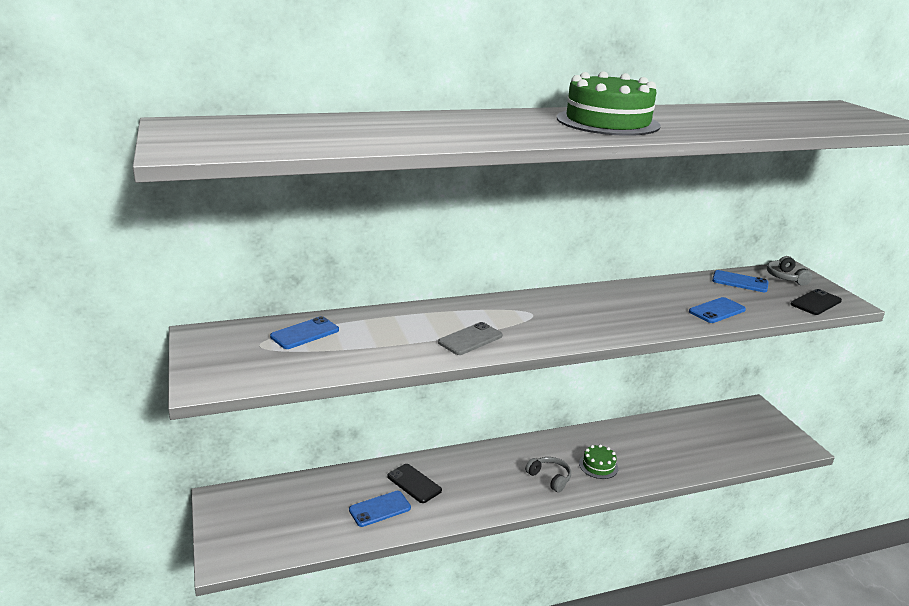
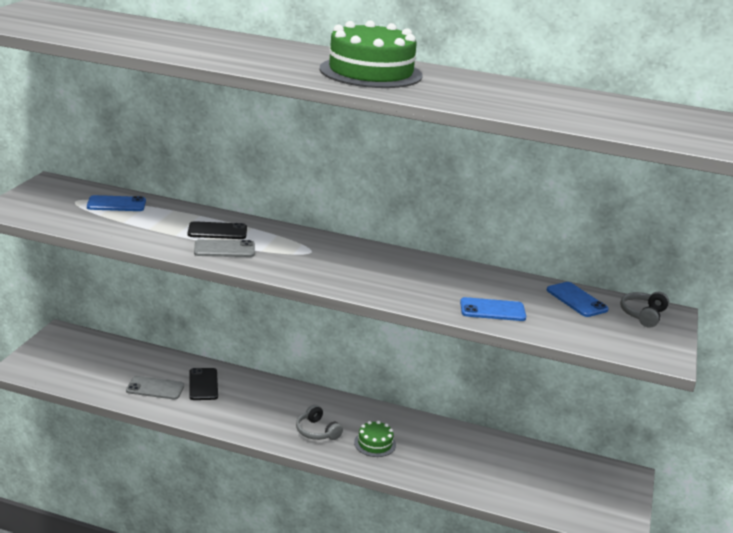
camera: 35 degrees right, 0 degrees up
(380, 509) = (155, 388): blue phone -> grey phone
(549, 478) = (317, 431): grey headphones -> grey headphones turned 150 degrees clockwise
(816, 303) = (624, 344): black phone -> black phone (217, 231)

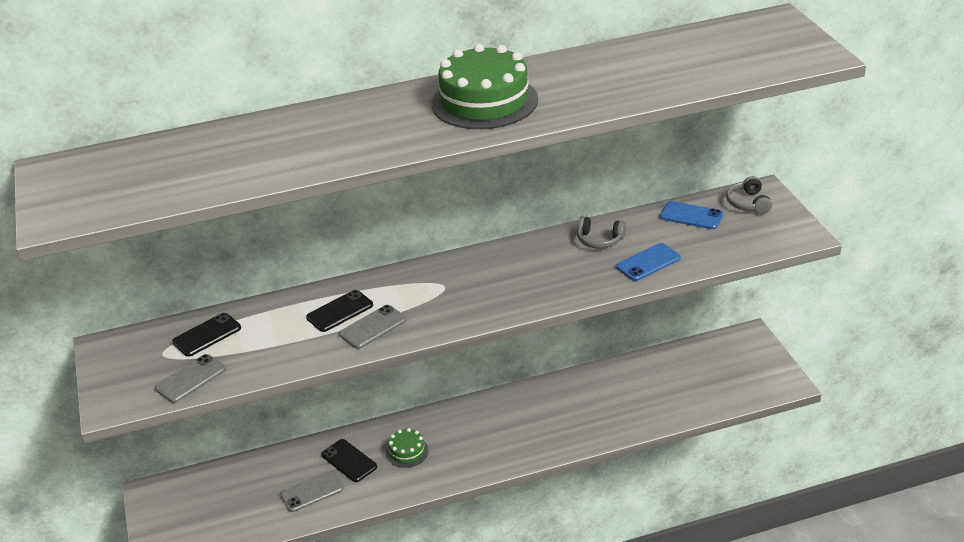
camera: 30 degrees left, 10 degrees up
(69, 220) = (190, 379): none -> grey phone
(116, 204) = (207, 335): blue phone -> black phone
(317, 431) = (493, 444): grey headphones -> grey headphones (599, 240)
(375, 443) = (549, 425): green cake -> green cake (407, 452)

